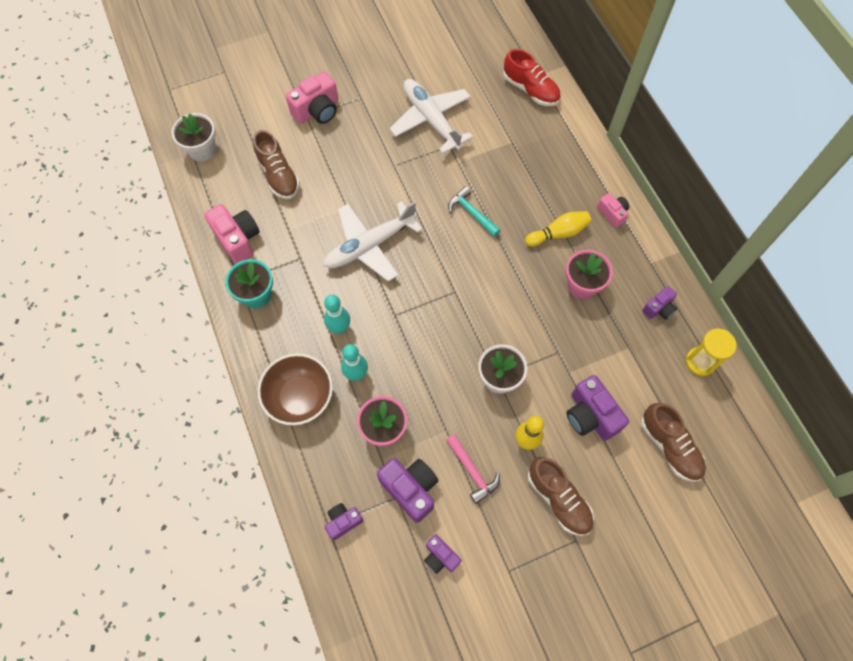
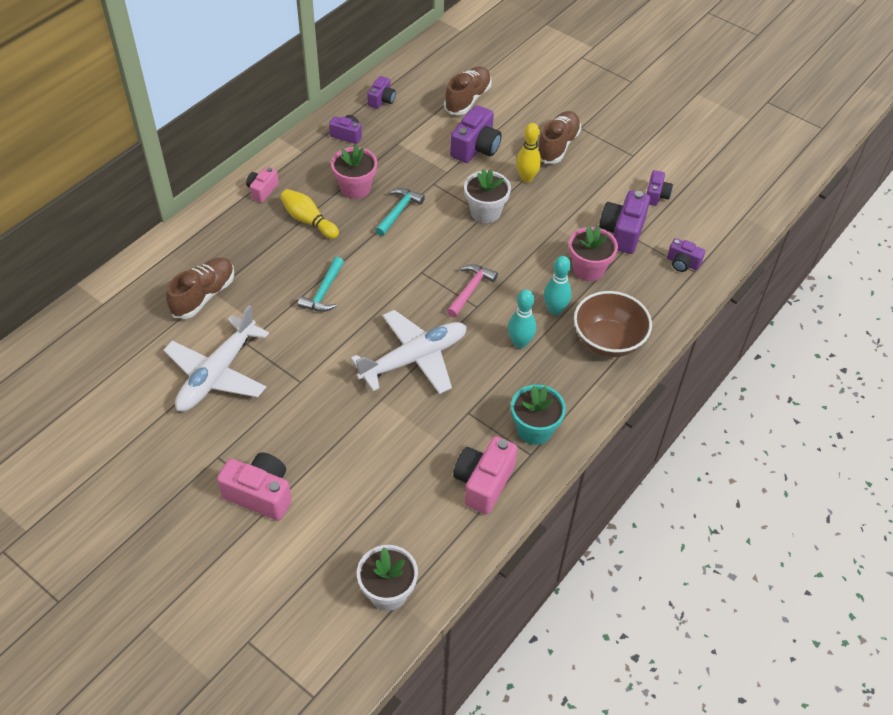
camera: 120 degrees left, 15 degrees down
(278, 175) = (377, 487): brown shoe -> brown shoe (204, 295)
(370, 245) = (414, 359): white plane -> white plane turned 60 degrees counterclockwise
(472, 471) = (577, 201): pink hammer -> pink hammer (470, 290)
(530, 90) = (128, 301): red shoe -> none
(535, 306) = (399, 212): none -> turquoise hammer
(700, 362) = (382, 100): yellow hourglass -> purple camera

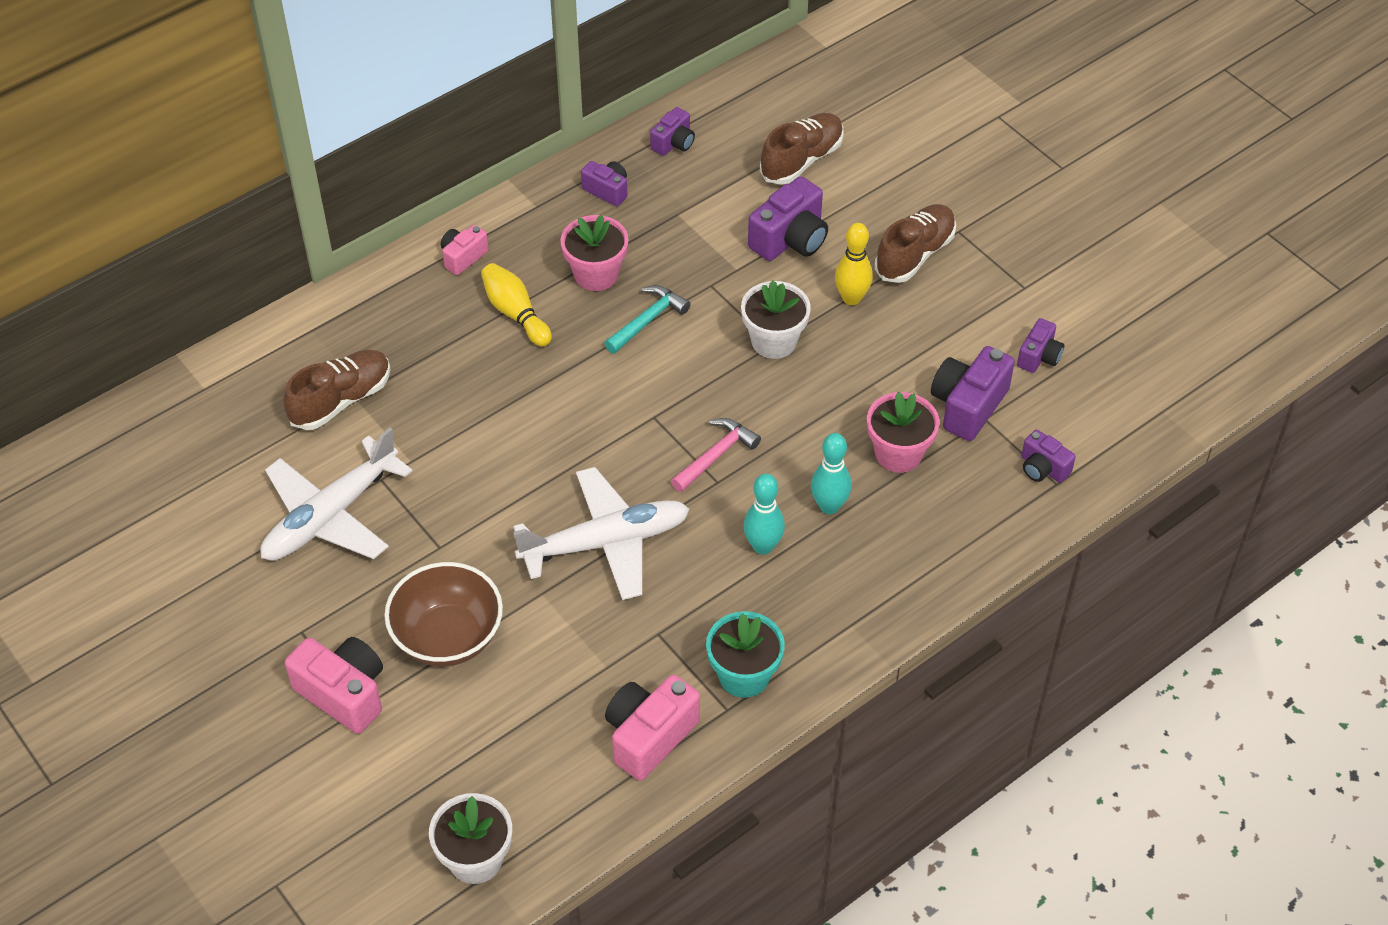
camera: 15 degrees right, 0 degrees up
(323, 292) = (507, 423): turquoise hammer -> none
(608, 341) = (891, 566): brown bowl -> brown bowl (448, 637)

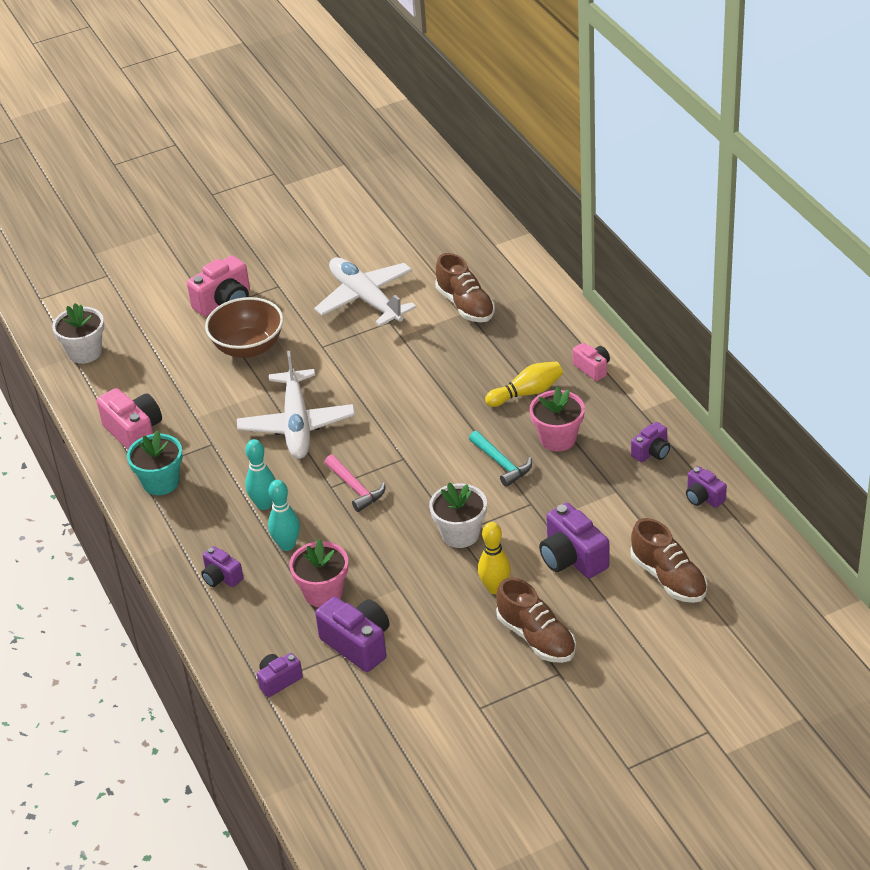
camera: 105 degrees right, 10 degrees down
(1039, 356) = (397, 702): purple camera -> purple camera (221, 577)

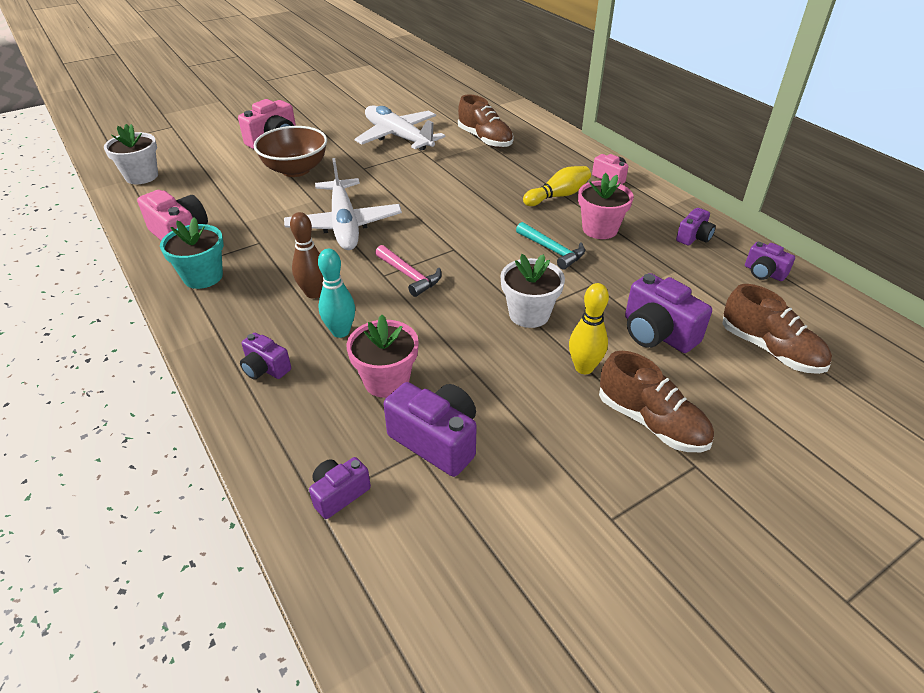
camera: 10 degrees left, 0 degrees up
(264, 504) = (314, 293): turquoise bowling pin -> brown bowling pin

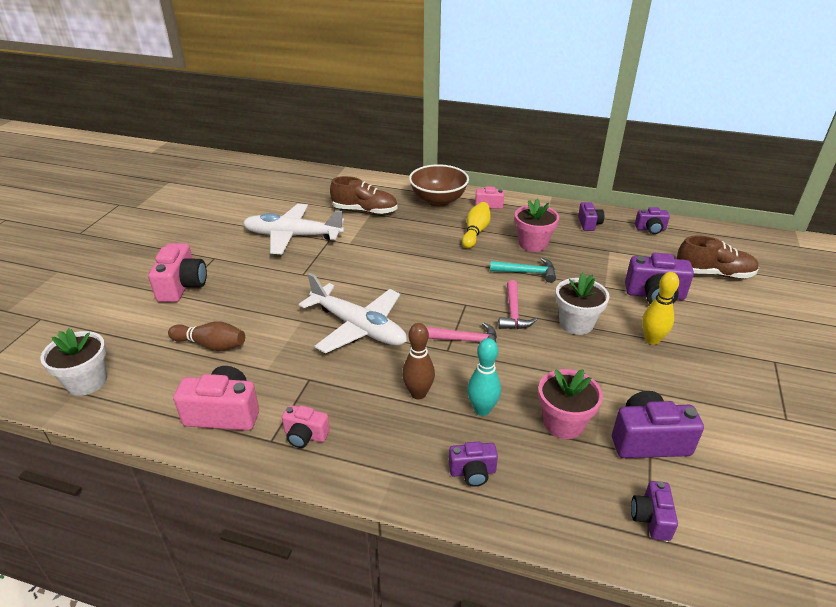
camera: 40 degrees left, 5 degrees down
(203, 277) = (305, 435): turquoise flower pot -> pink camera
(235, 188) = (211, 345): none -> brown bowling pin
(295, 170) = (244, 302): brown bowl -> brown bowl (438, 200)
(484, 276) = (513, 313): none -> pink hammer
(651, 422) = (725, 350): brown shoe -> none

